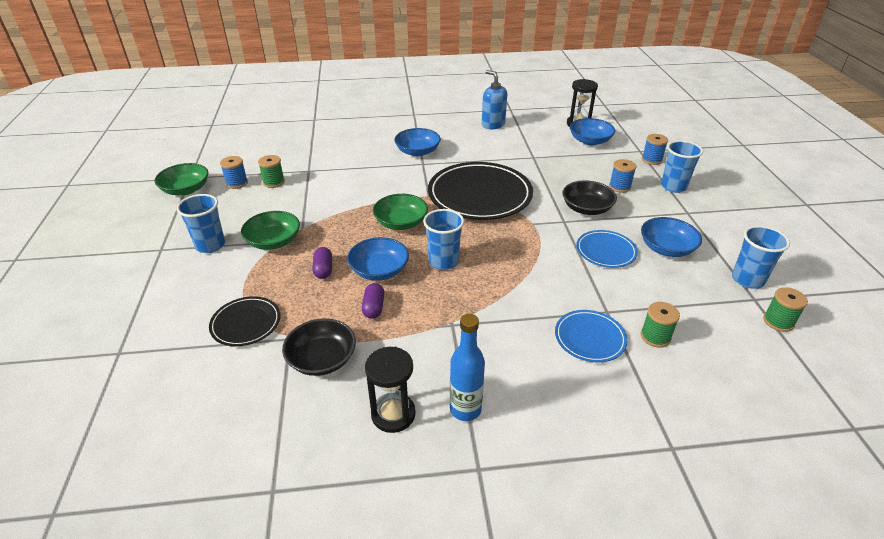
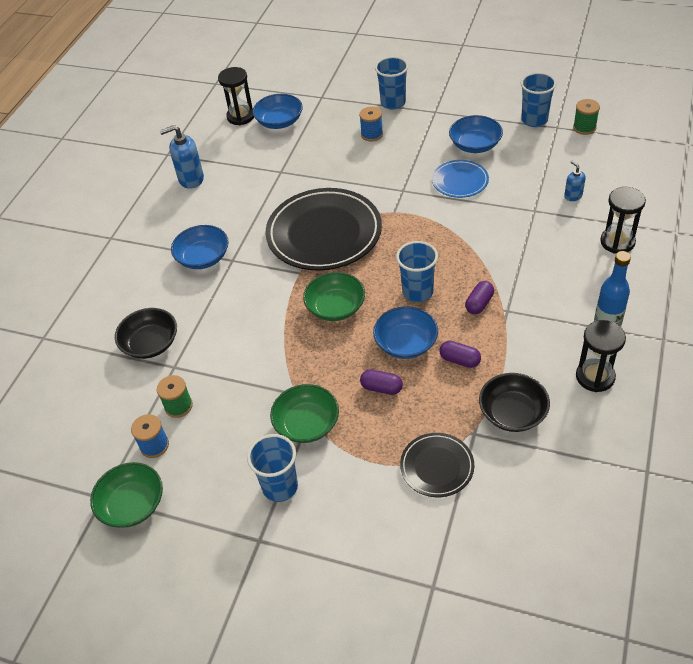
camera: 60 degrees left, 10 degrees up
(451, 303) = (479, 304): none -> purple capsule
(586, 208) = (392, 168): black bowl -> black bowl (150, 343)
(589, 338) = (559, 232): blue plate -> none
(611, 391) = (617, 242): none -> black hourglass
(651, 160) = (342, 96): blue spool -> none
(655, 337) = (573, 196): green spool -> blue soap dispenser

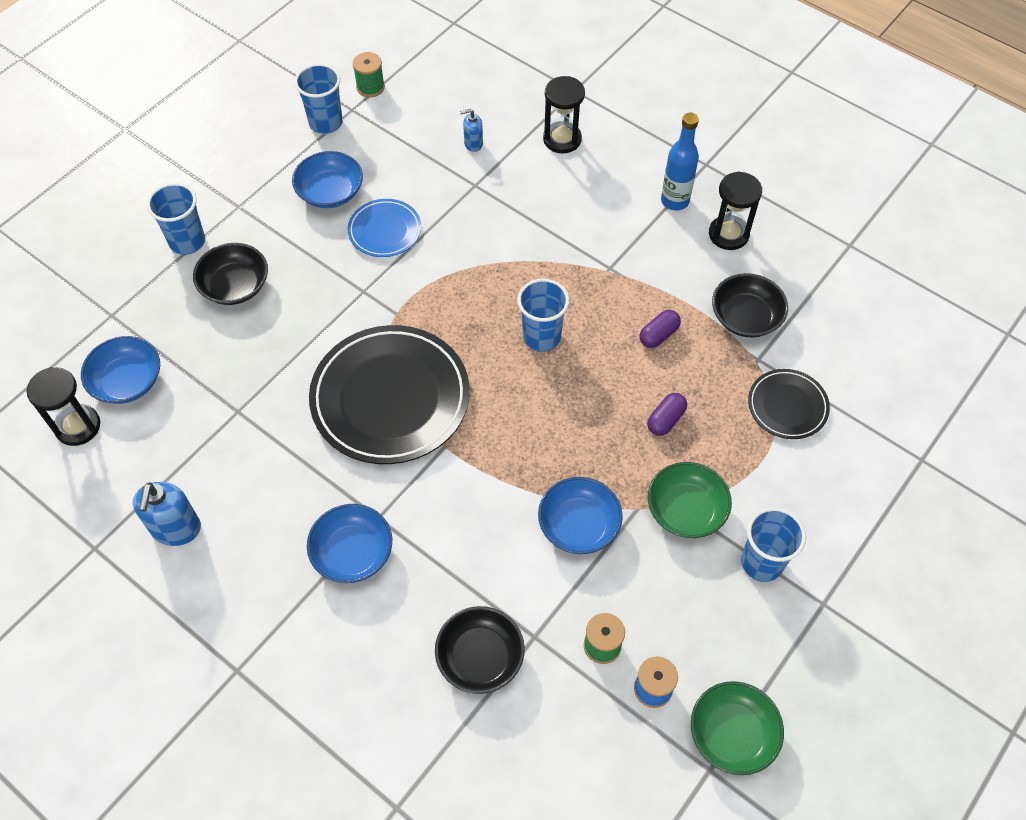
camera: 75 degrees left, 10 degrees up
(335, 307) = (523, 426): green bowl -> none
(372, 134) = (235, 286): blue spool -> black bowl
(406, 343) = (612, 375): blue bowl -> blue bowl (579, 525)
(479, 304) = (588, 288): purple capsule -> none

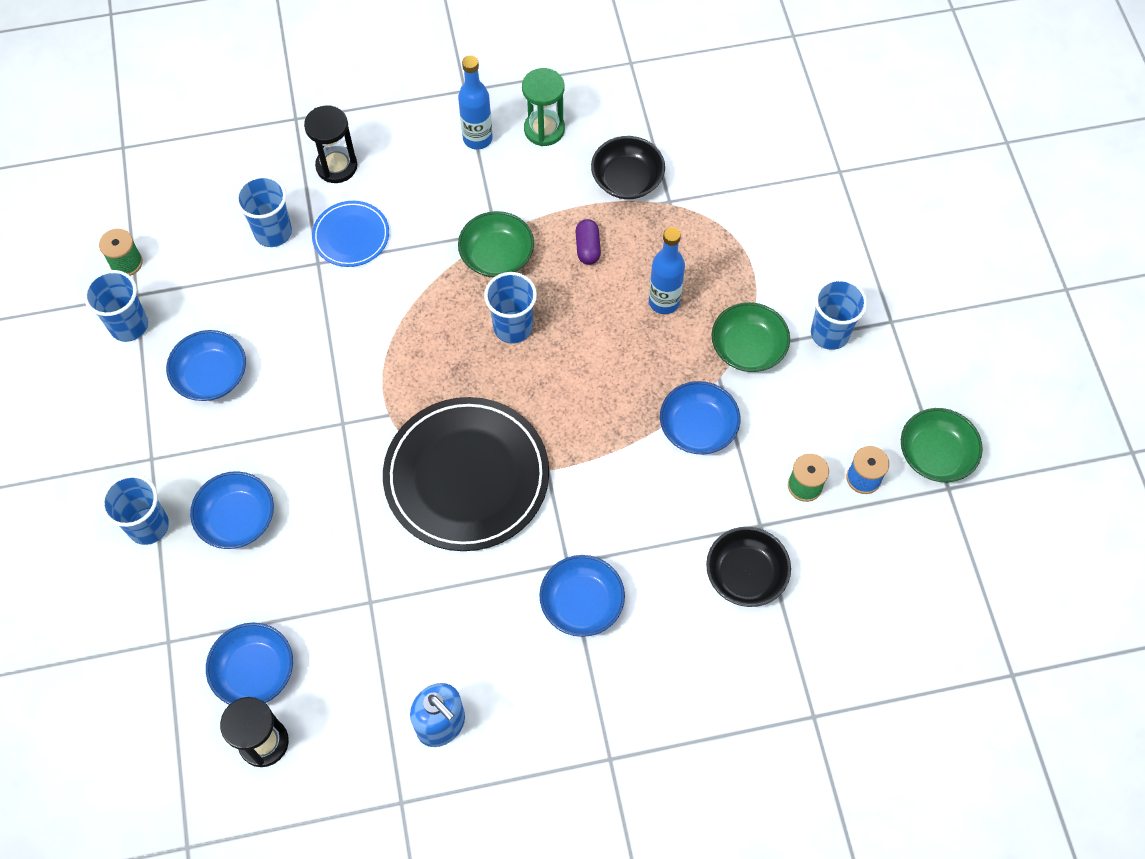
camera: 50 degrees left, 5 degrees up
(235, 286) = (237, 519): black bowl -> blue bowl
(385, 231) = (296, 363): blue plate -> blue plate (351, 236)
(473, 144) = (273, 232): blue soap dispenser -> blue cup
(591, 283) = (497, 256): none -> green bowl
(665, 420) = (664, 302): purple capsule -> blue bottle
(728, 234) = (544, 129): black hourglass -> green hourglass
(787, 406) = (724, 216): black plate -> none

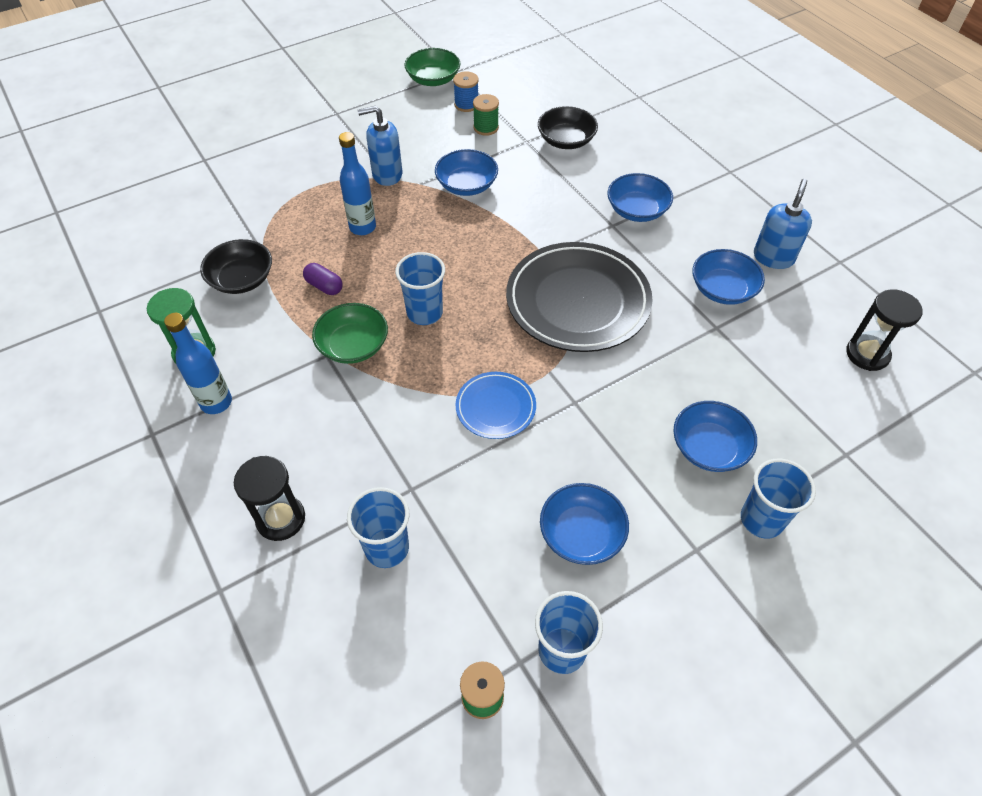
camera: 110 degrees left, 10 degrees down
(254, 671) = (822, 381): blue bowl -> blue bowl (722, 289)
(351, 236) = (368, 471): blue plate -> blue plate (495, 407)
(587, 248) = (324, 286): purple capsule -> purple capsule turned 60 degrees clockwise
(748, 348) = (387, 174): green bowl -> blue soap dispenser
(829, 333) = (358, 138): blue cup -> none

